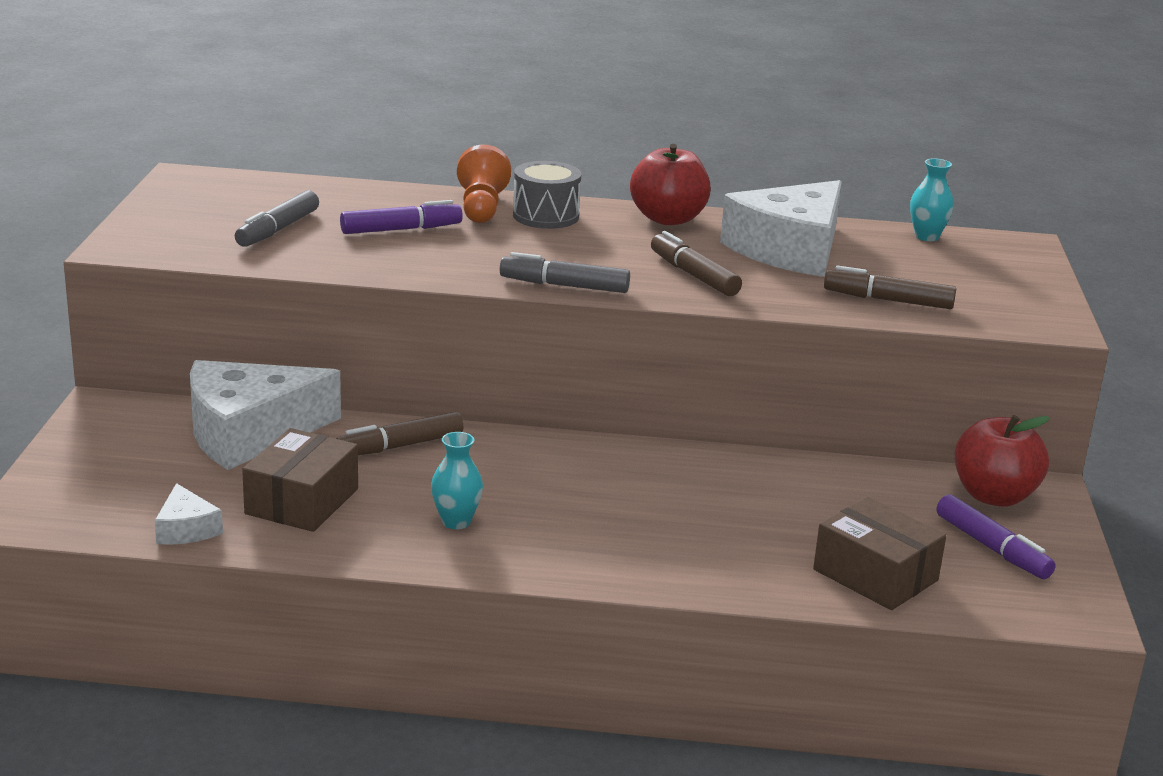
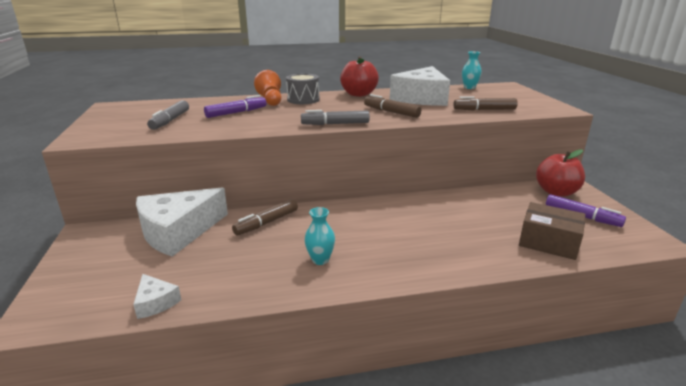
camera: 15 degrees left, 0 degrees up
(302, 501) = (225, 267): brown box -> none

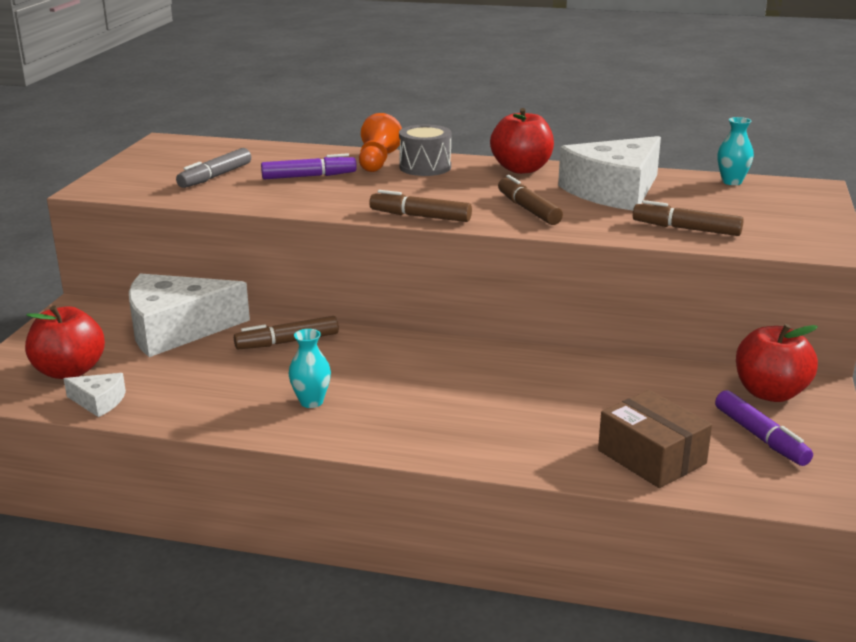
camera: 25 degrees right, 0 degrees up
(112, 283) = (69, 371): none -> red apple
(155, 302) = (99, 401): white cheese -> white cheese turned 60 degrees counterclockwise
(335, 124) = (420, 216): grey marker -> brown marker

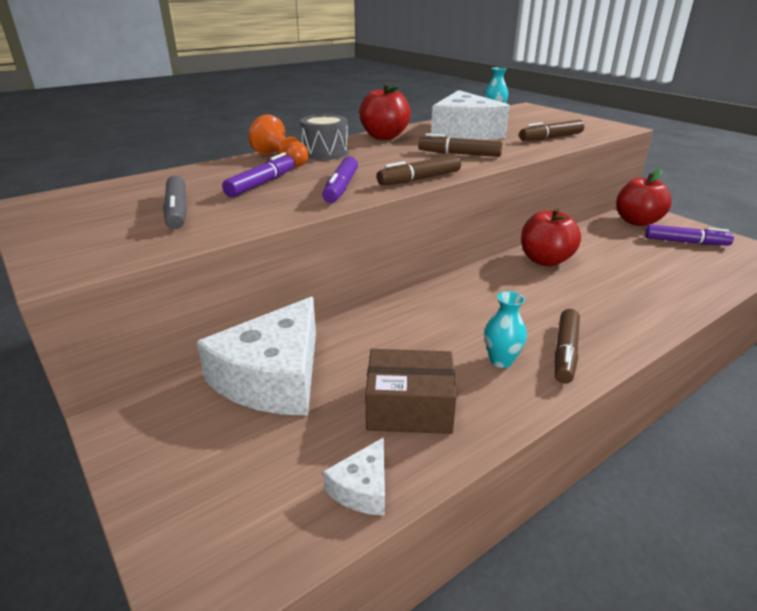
camera: 50 degrees left, 5 degrees up
(69, 371) = (263, 485): red apple -> red apple (545, 260)
(99, 401) = (363, 488): white cheese -> white cheese turned 150 degrees clockwise
(287, 342) = (382, 332): brown marker -> brown marker (565, 352)
(346, 200) = (341, 188): none -> purple marker
(651, 457) = (689, 276): brown box -> brown box (409, 407)

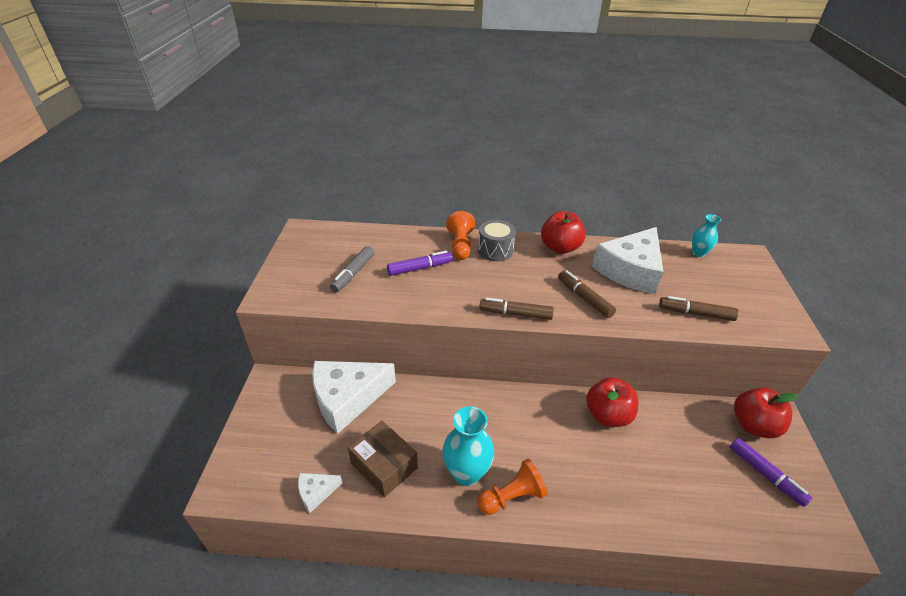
camera: 40 degrees right, 10 degrees up
(341, 188) = (456, 297): purple marker -> none
(501, 360) = (466, 473): turquoise vase -> turquoise vase, size x1.72
(565, 352) = (512, 497): brown marker -> orange pawn

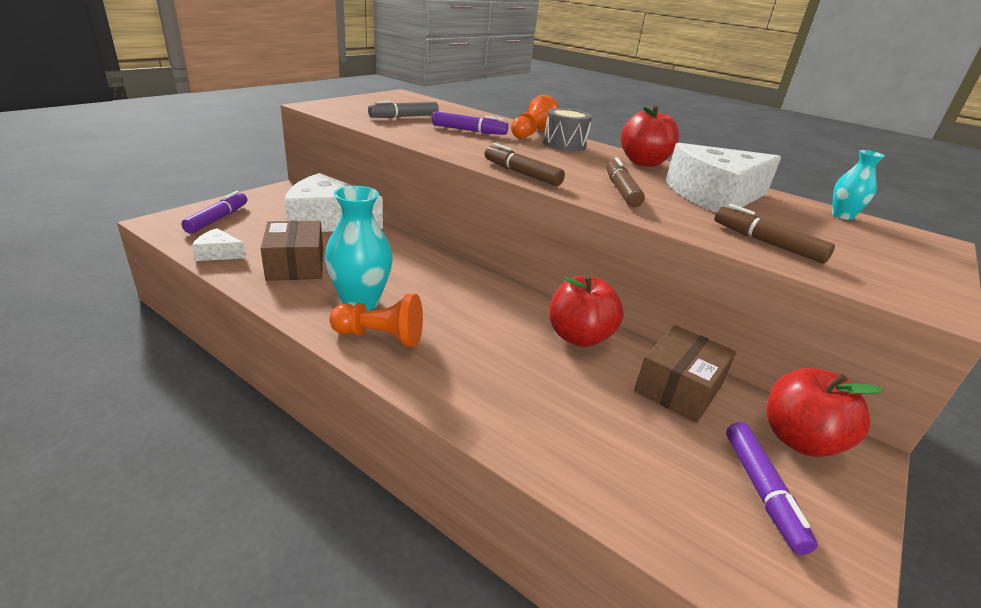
camera: 30 degrees right, 10 degrees down
(263, 453) = (218, 219): none -> purple marker
(683, 424) = (678, 387): none -> brown box

